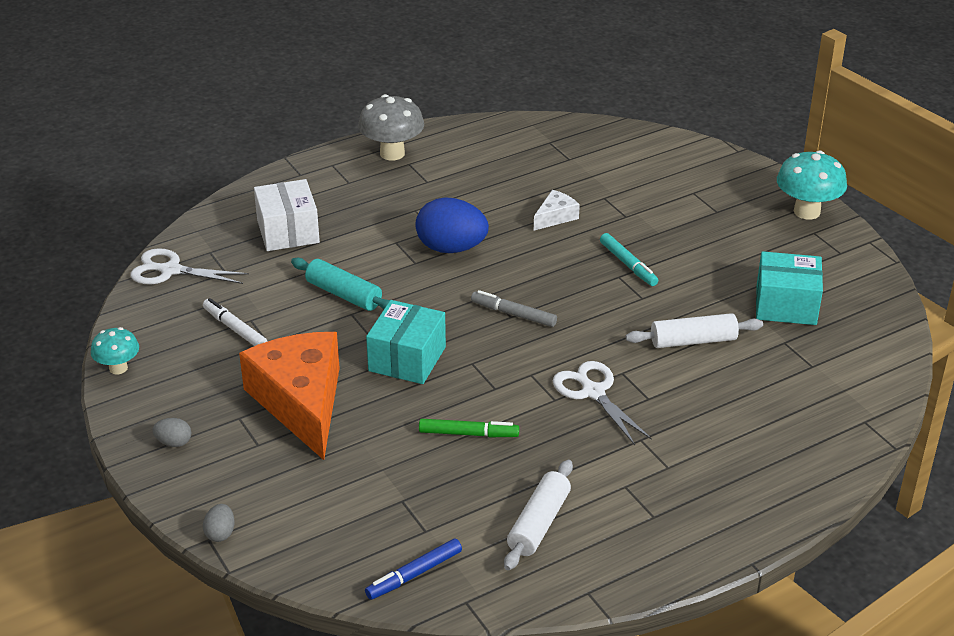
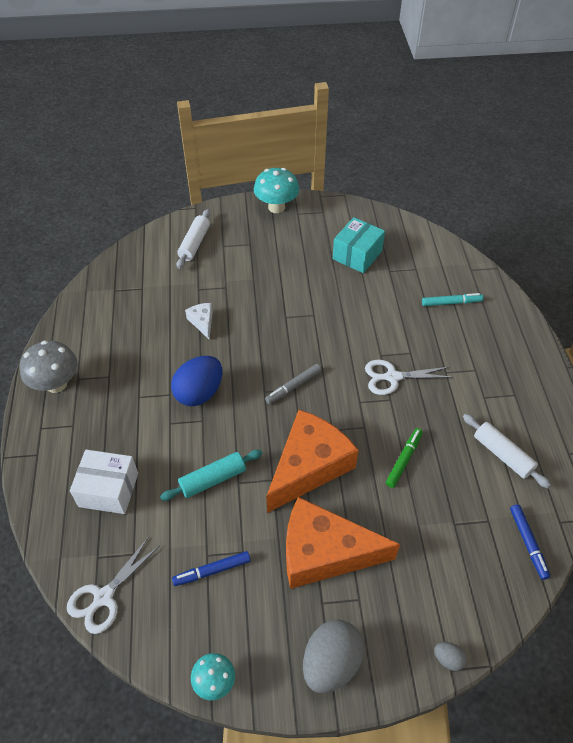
camera: 65 degrees left, 15 degrees up
(174, 442) = (331, 663): grey egg -> grey egg, size x2.22
(235, 329) = (212, 571): white marker -> blue marker
(407, 359) = (309, 466): turquoise box -> orange cheese
(628, 265) = (276, 307): turquoise marker -> turquoise marker (451, 303)
(693, 341) = (368, 309): white rolling pin -> white rolling pin (194, 244)

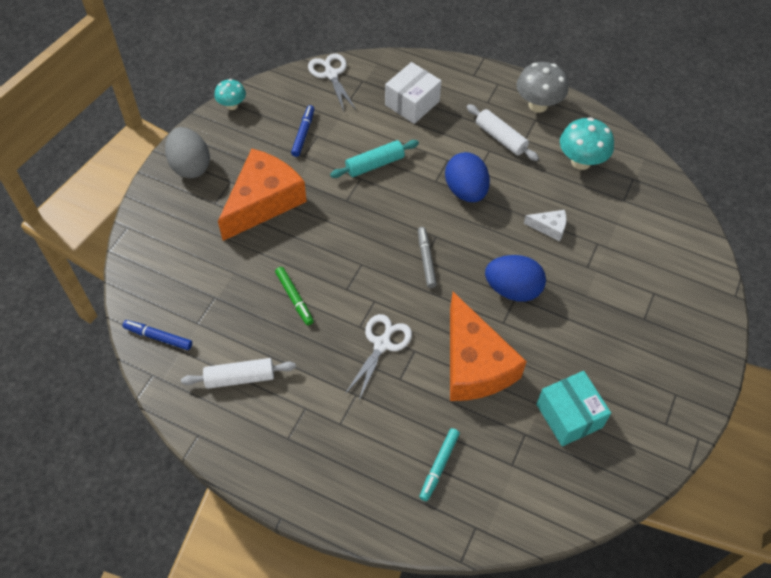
camera: 120 degrees right, 5 degrees up
(194, 244) = (670, 269): white rolling pin -> white rolling pin (500, 138)
(213, 479) = (375, 164): turquoise rolling pin -> turquoise rolling pin turned 60 degrees clockwise
(276, 207) = (698, 377): turquoise mushroom -> turquoise mushroom (581, 162)
(280, 321) = (512, 289): none -> blue egg
(309, 466) = (339, 229): orange cheese -> orange cheese (474, 364)
(448, 659) = (135, 229): grey egg -> none

